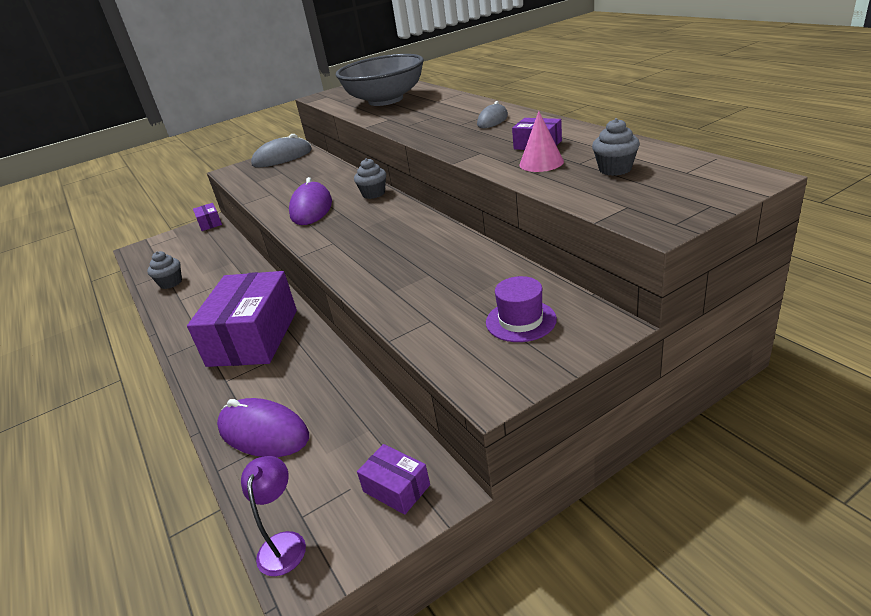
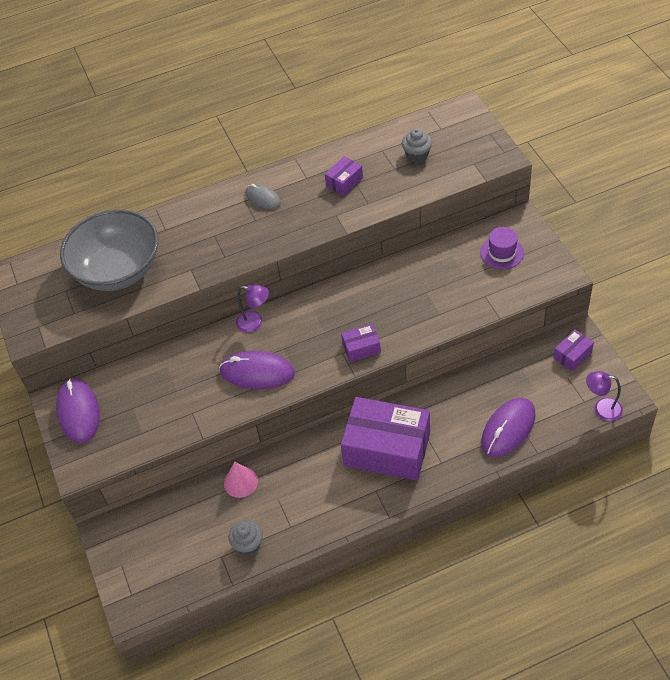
camera: 80 degrees left, 20 degrees up
(210, 223) = (108, 530): purple box -> purple box (361, 348)
(282, 157) = (78, 412): grey mouse -> purple mouse
(373, 194) = (255, 322): grey cupcake -> purple lamp
(541, 163) = (381, 186): pink cone -> pink cone (240, 482)

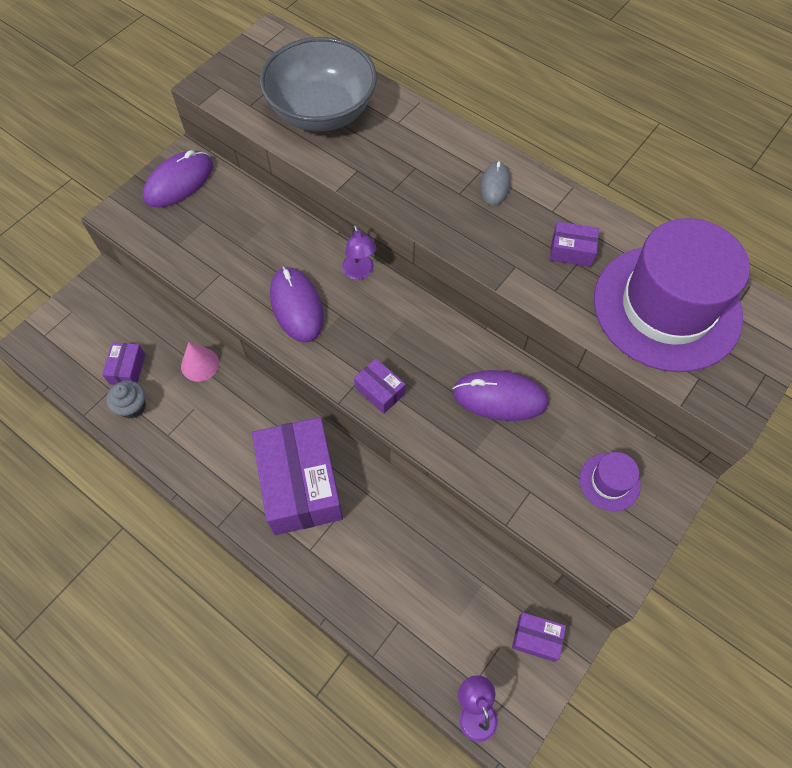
camera: 55 degrees right, 10 degrees up
(209, 537) = (127, 369): none -> purple box
(417, 155) = (667, 307): grey cupcake -> purple hat
(508, 429) = (389, 606): purple mouse -> purple mouse (500, 397)

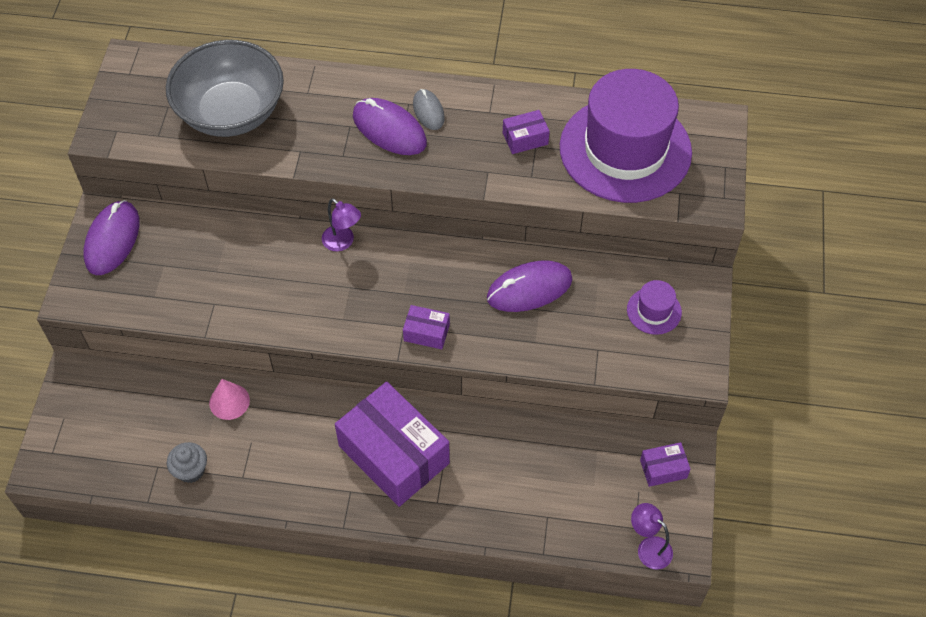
camera: 30 degrees left, 5 degrees down
(127, 369) = (161, 440): purple box -> none
(297, 306) = (305, 298): purple mouse -> purple mouse (389, 129)

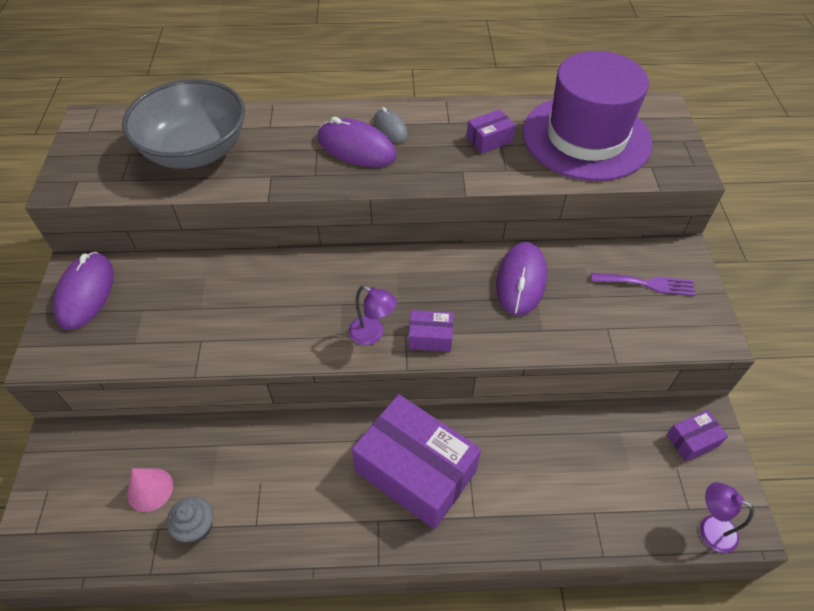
camera: 10 degrees left, 5 degrees down
(229, 401) = (230, 442): pink cone -> pink cone (150, 489)
(343, 242) = (325, 263): purple lamp -> purple lamp (372, 334)
(529, 289) = (521, 280): purple mouse -> purple mouse turned 45 degrees counterclockwise
(654, 311) = (647, 284): purple hat -> purple fork

